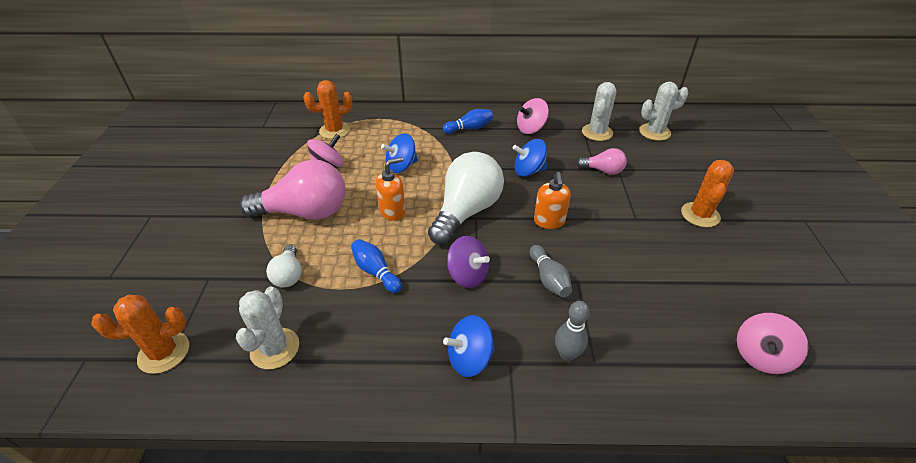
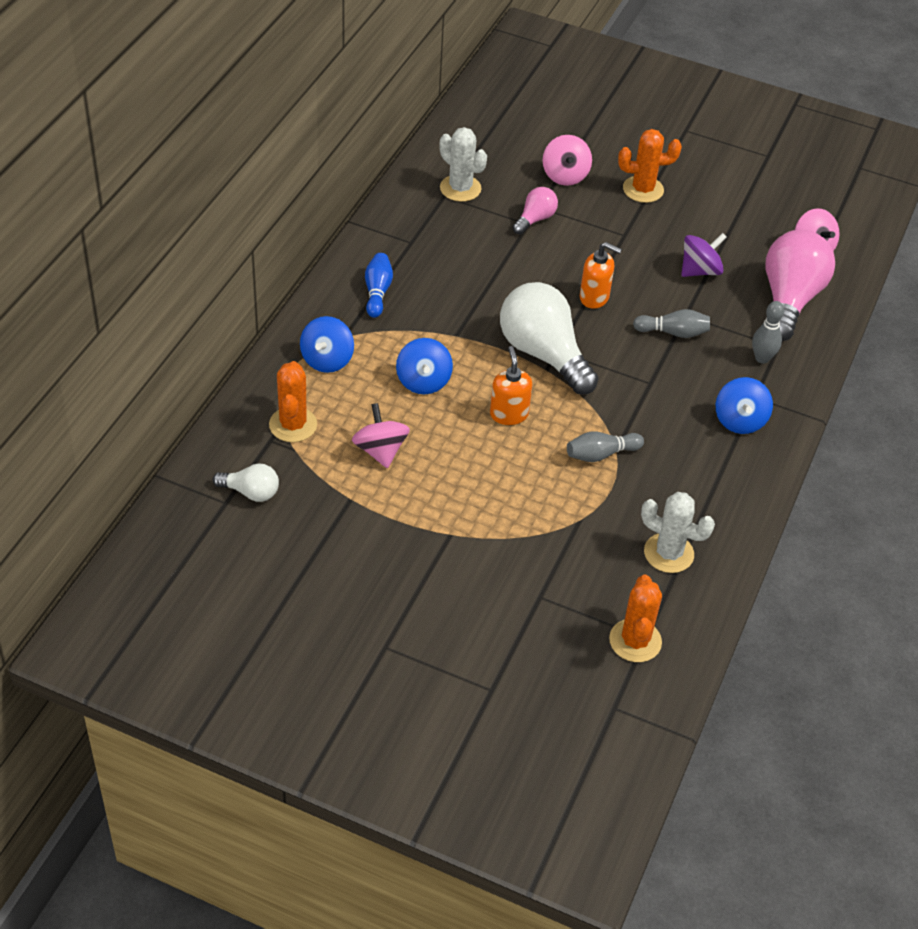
camera: 70 degrees left, 5 degrees up
(289, 275) = (570, 526): white light bulb -> white light bulb (251, 492)
(305, 212) = (467, 492): pink light bulb -> pink light bulb (789, 300)
(376, 272) = (601, 454): blue bowling pin -> grey bowling pin
(467, 275) = (640, 387): purple spinning top -> purple spinning top (700, 270)
(528, 171) = (500, 276): blue spinning top -> blue spinning top (327, 360)
(531, 129) = (415, 238): pink spinning top -> pink spinning top (565, 175)
(654, 132) = (490, 144): white cactus -> none
(700, 215) = (643, 189): orange cactus -> orange cactus turned 45 degrees counterclockwise

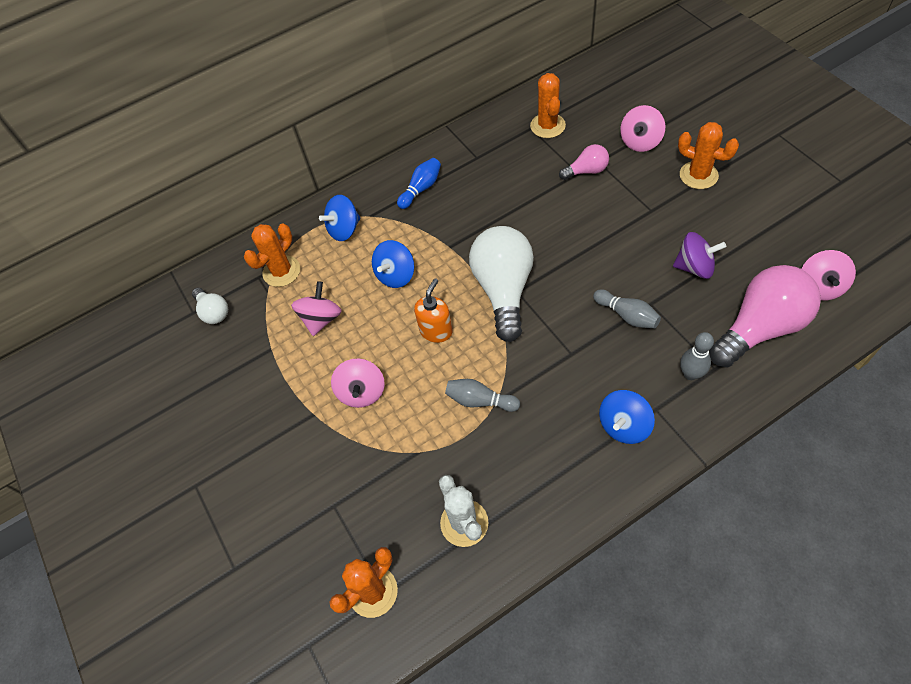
camera: 45 degrees right, 10 degrees up
(460, 188) = (547, 126): white cactus -> orange cactus
(482, 495) = (362, 392): none -> pink spinning top
(594, 297) = (583, 257): orange soap dispenser -> none

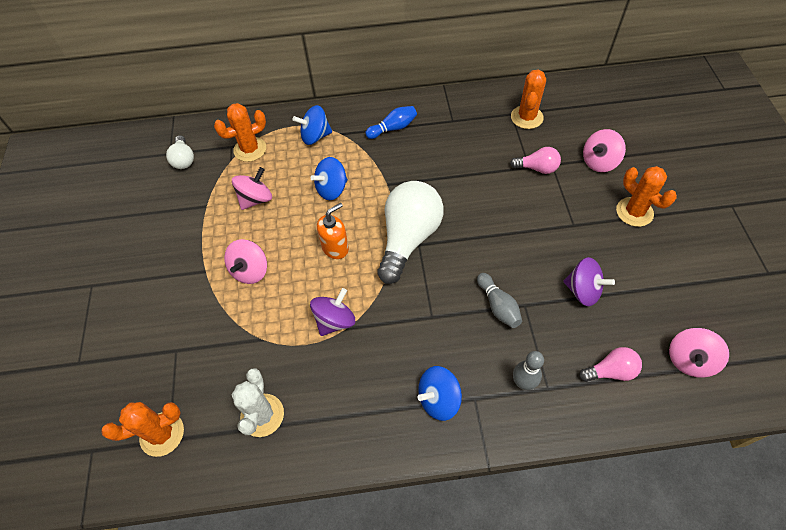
camera: 20 degrees right, 0 degrees up
(480, 400) = (335, 321): grey bowling pin -> purple spinning top
(760, 328) = (610, 371): pink light bulb -> pink light bulb, size x0.49

